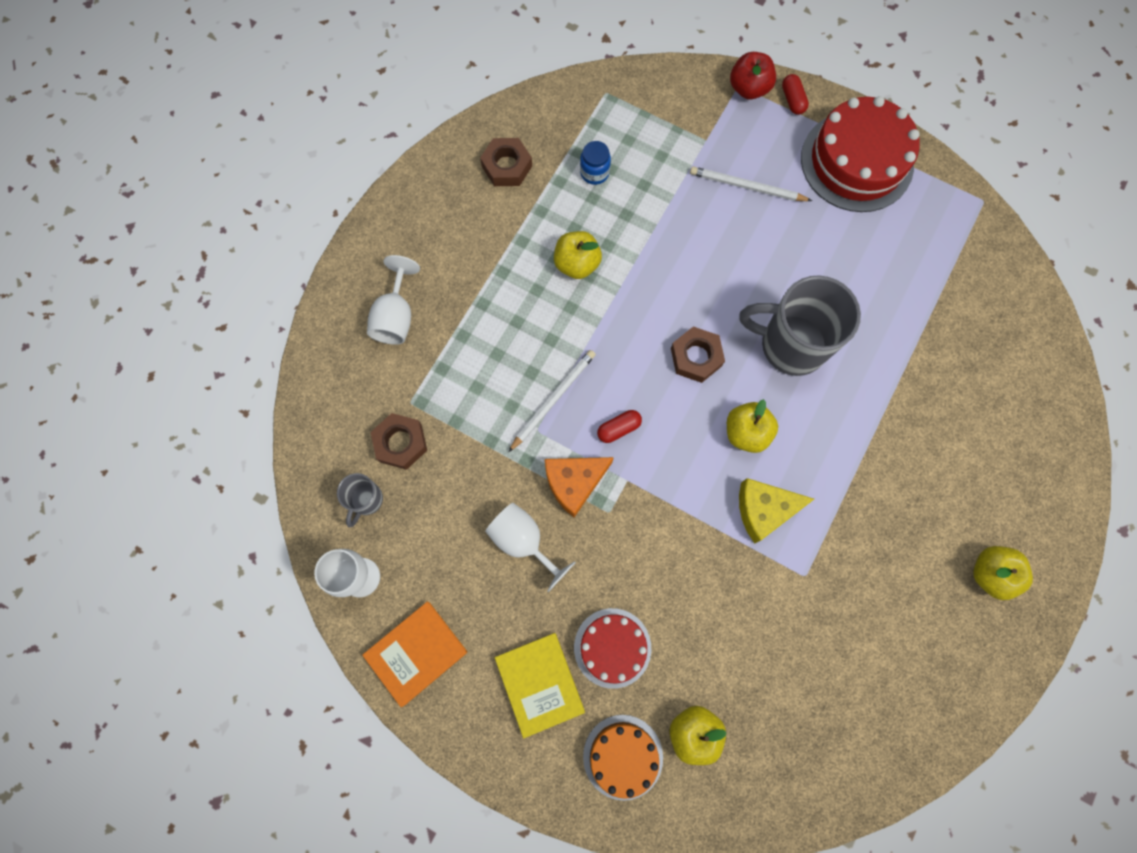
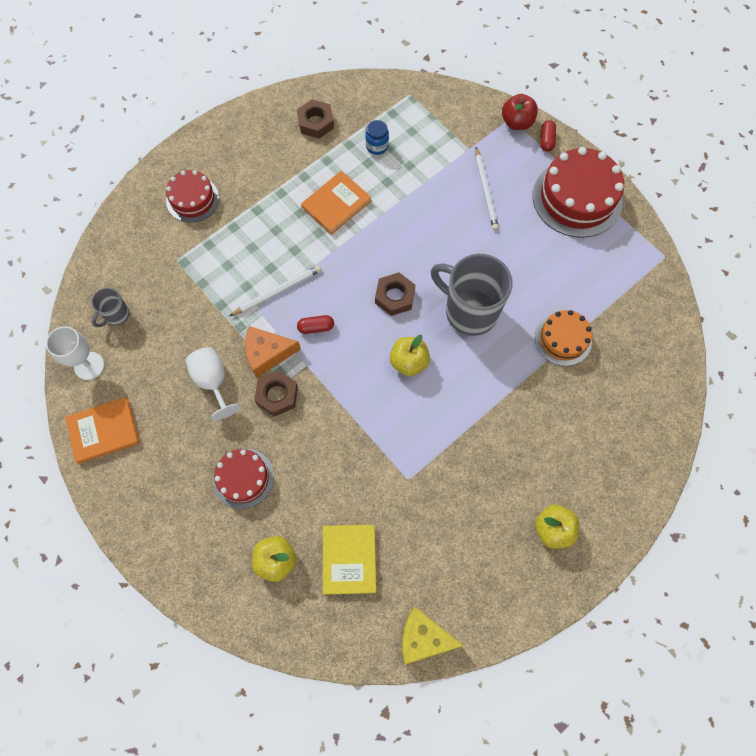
camera: 20 degrees right, 5 degrees down
(396, 317) = (192, 199): white goblet -> red cake
(401, 443) = (157, 285): brown nut -> brown nut (277, 395)
(539, 684) = (180, 484): yellow book -> yellow book (349, 559)
(577, 264) = (336, 204): yellow apple -> orange book
(623, 756) = (217, 557): orange cake -> orange cake (563, 339)
(747, 187) = (485, 190): white pencil -> white pencil turned 135 degrees counterclockwise
(764, 510) = (398, 421): yellow cheese -> yellow cheese (423, 637)

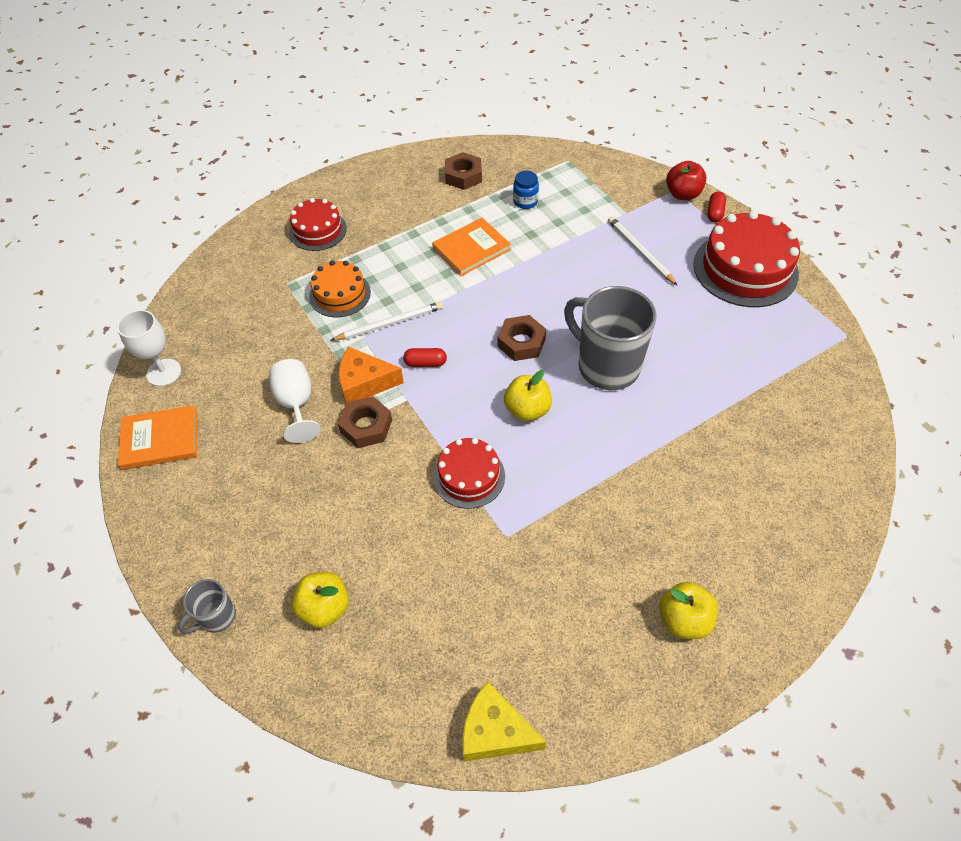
camera: 10 degrees right, 15 degrees down
(116, 315) = (207, 328): grey mug -> grey mug (216, 617)
(243, 478) = (307, 509): red cake -> red cake (469, 476)
(349, 559) = (416, 620): yellow book -> none
(485, 190) = (640, 252): white pencil -> white pencil turned 150 degrees clockwise
(563, 339) = (716, 407): orange cake -> orange cake (340, 294)

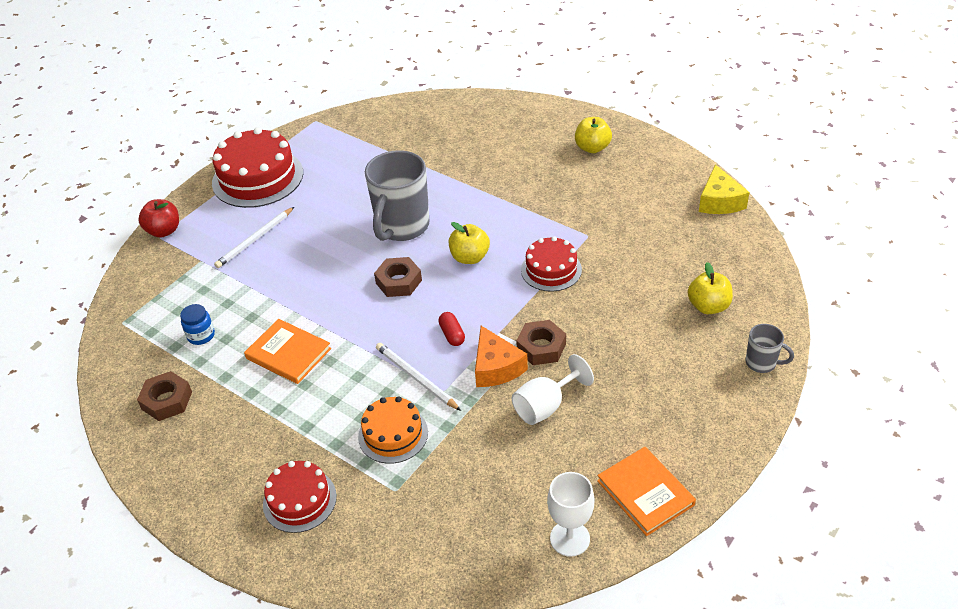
camera: 110 degrees left, 10 degrees down
(714, 213) = (187, 207): red capsule -> none

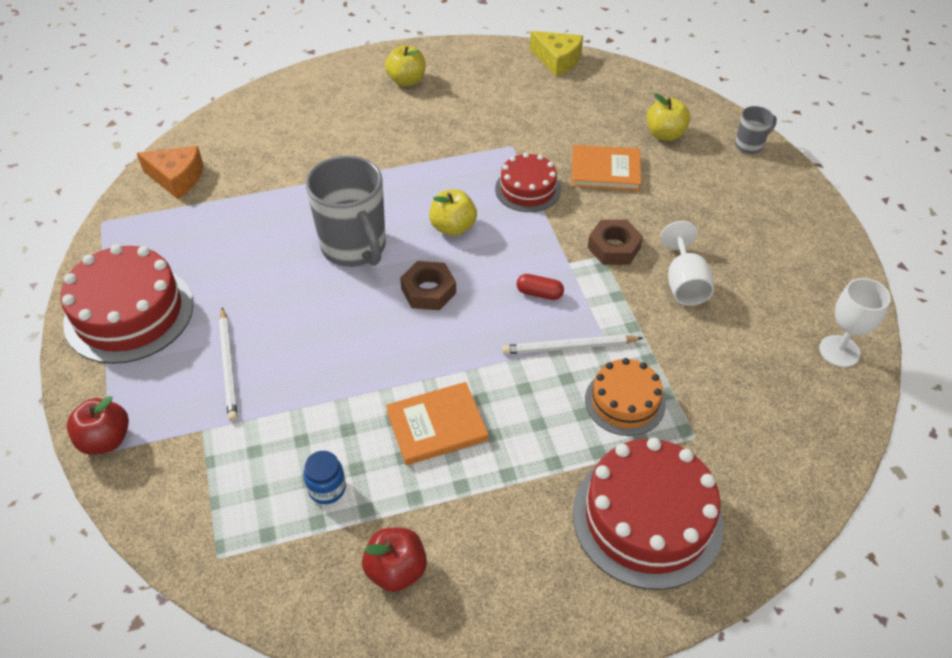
camera: 55 degrees left, 5 degrees up
(167, 400) = (396, 570): brown nut -> red apple
(299, 500) = (647, 518): red cake -> red cake, size x1.70
(496, 367) = (609, 288): orange cheese -> orange cheese (177, 178)
(645, 493) = (826, 281): orange book -> orange book (605, 171)

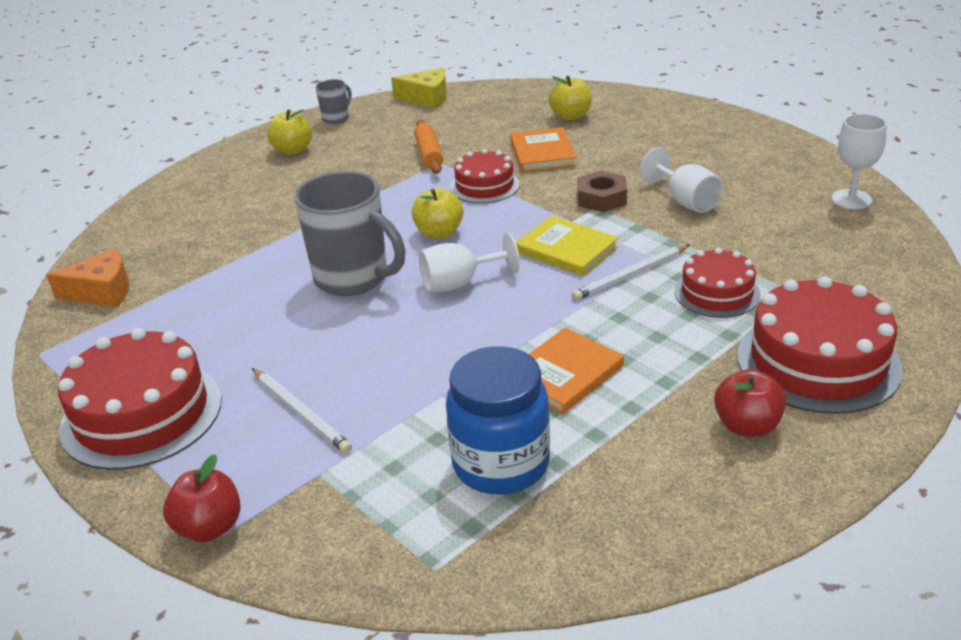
camera: 25 degrees left, 15 degrees down
(327, 488) = (501, 464): blue jar -> blue jar, size x2.16
(396, 570) = (633, 495): red apple -> red apple (747, 426)
(428, 291) = (459, 283): brown nut -> white goblet
(510, 131) = (429, 154): none -> orange rolling pin
(539, 293) = (566, 249): red capsule -> yellow book
(605, 171) = (542, 153): orange book -> orange book turned 75 degrees counterclockwise
(625, 402) = (717, 293): orange cake -> red cake
(749, 145) = (648, 102): grey mug -> grey mug (336, 118)

